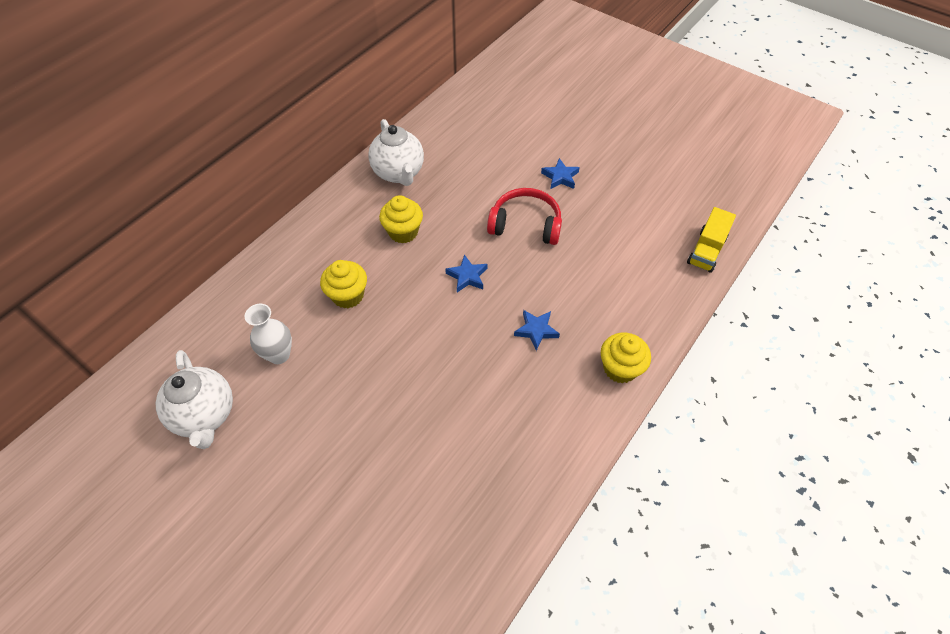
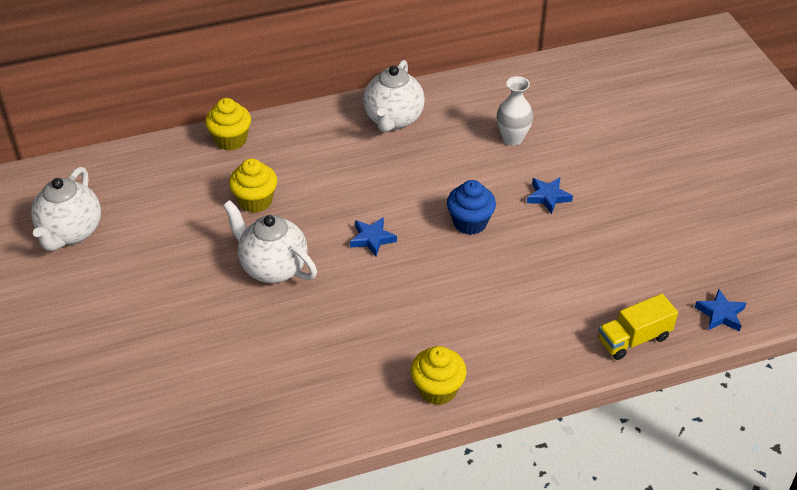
camera: 35 degrees right, 10 degrees down
(279, 355) = (161, 218): white vase -> white vase (512, 138)
(403, 232) = (350, 173): yellow cupcake -> yellow cupcake (230, 140)
(412, 344) = (273, 267): none -> white teapot
(525, 225) = (470, 223): red headphones -> blue cupcake
(536, 330) = (391, 316): blue star -> blue star (720, 314)

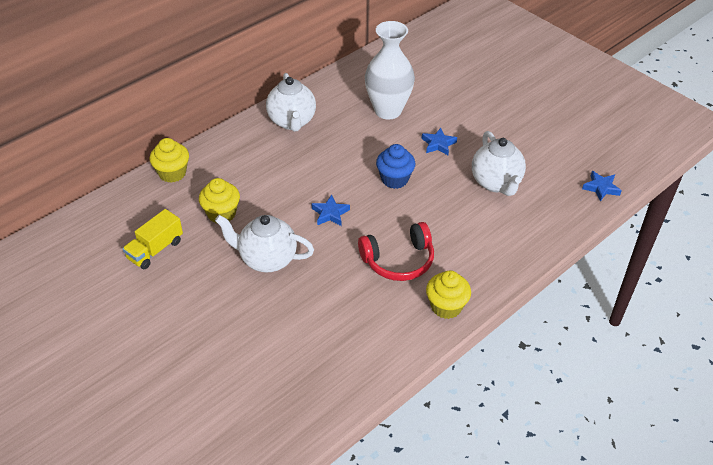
camera: 25 degrees left, 0 degrees up
(71, 233) = (80, 287): white teapot -> white teapot (496, 183)
(416, 318) = (398, 260): none -> red headphones
(512, 138) = (388, 110): white vase -> white vase, size x1.70
(633, 339) = (556, 224): yellow truck -> yellow truck (155, 250)

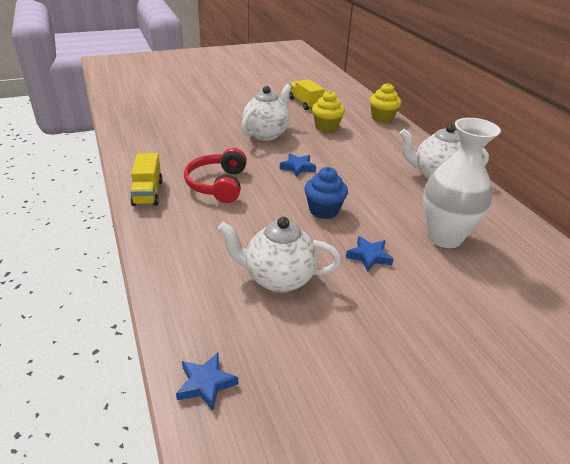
camera: 110 degrees right, 10 degrees down
(446, 306) = (148, 193): yellow cupcake -> yellow truck

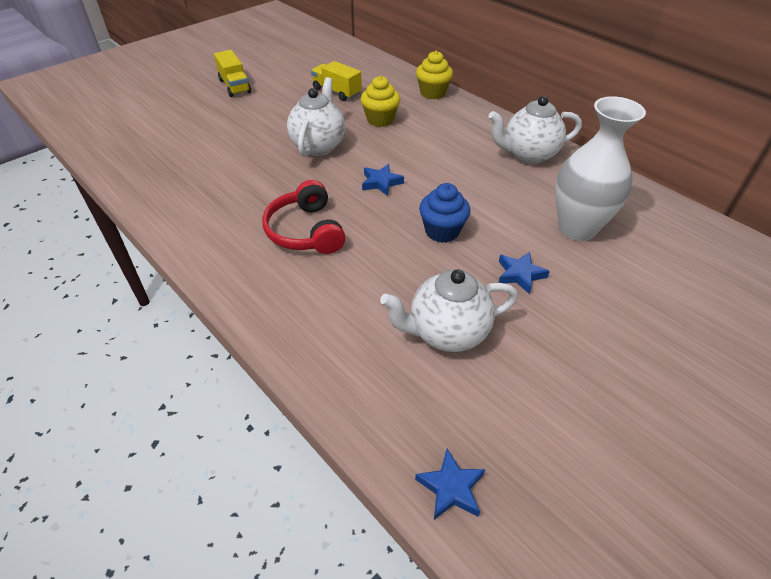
camera: 20 degrees left, 10 degrees up
(148, 193) = (228, 266): yellow truck -> yellow truck (234, 86)

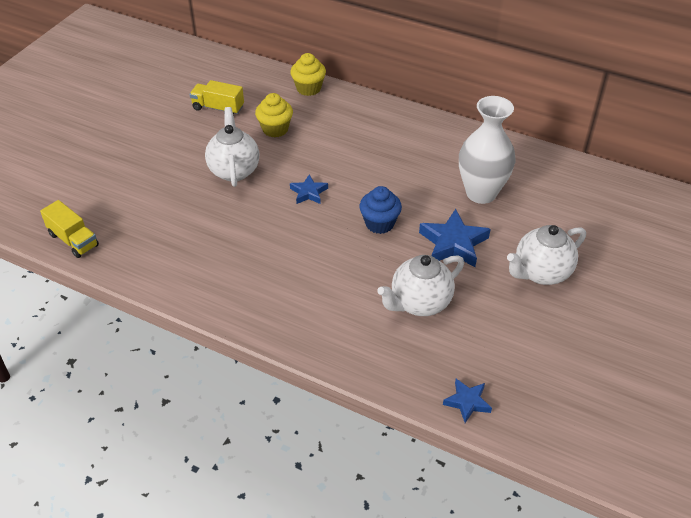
camera: 20 degrees left, 0 degrees up
(234, 86) = (113, 124): yellow truck -> yellow truck (73, 240)
(305, 231) = (270, 253): red headphones -> none
(520, 274) = (453, 243): blue star -> blue star, size x1.73
(528, 155) = (418, 134): white teapot -> white teapot (541, 273)

